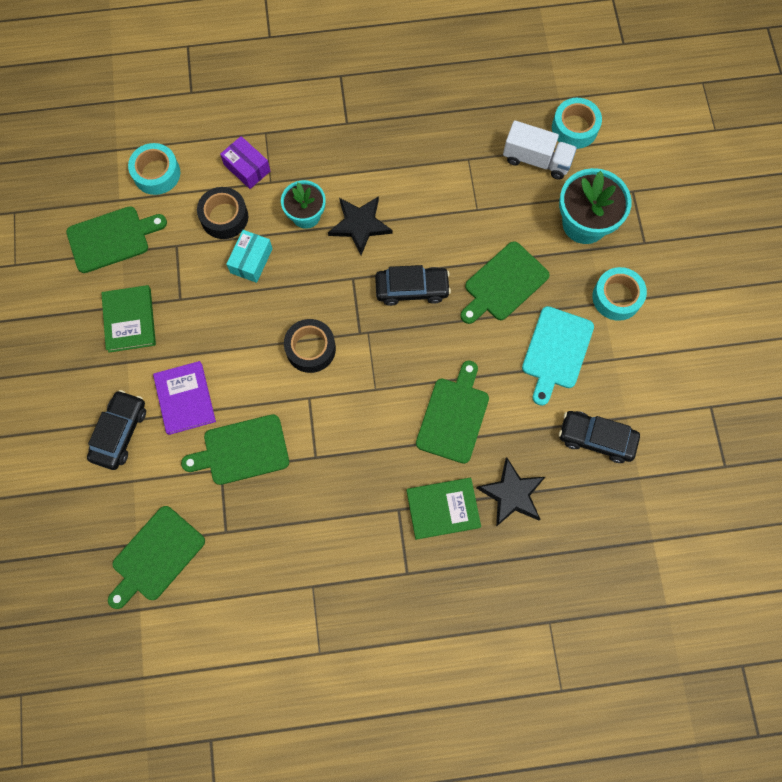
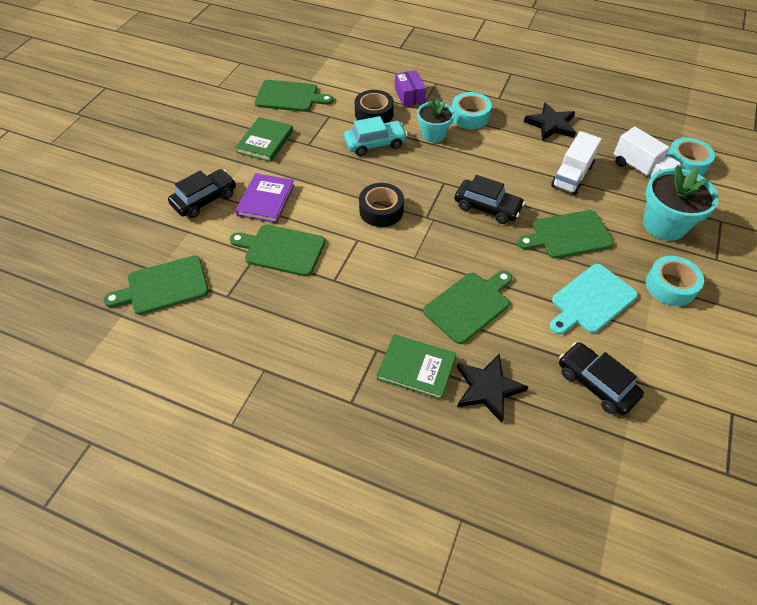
camera: 30 degrees right, 20 degrees down
(156, 173) = (346, 76): turquoise tape -> turquoise tape (470, 116)
(251, 261) = (375, 143): turquoise box -> turquoise car
(360, 225) = (471, 155): black star -> black star (551, 124)
(473, 203) = (572, 176): none -> white truck

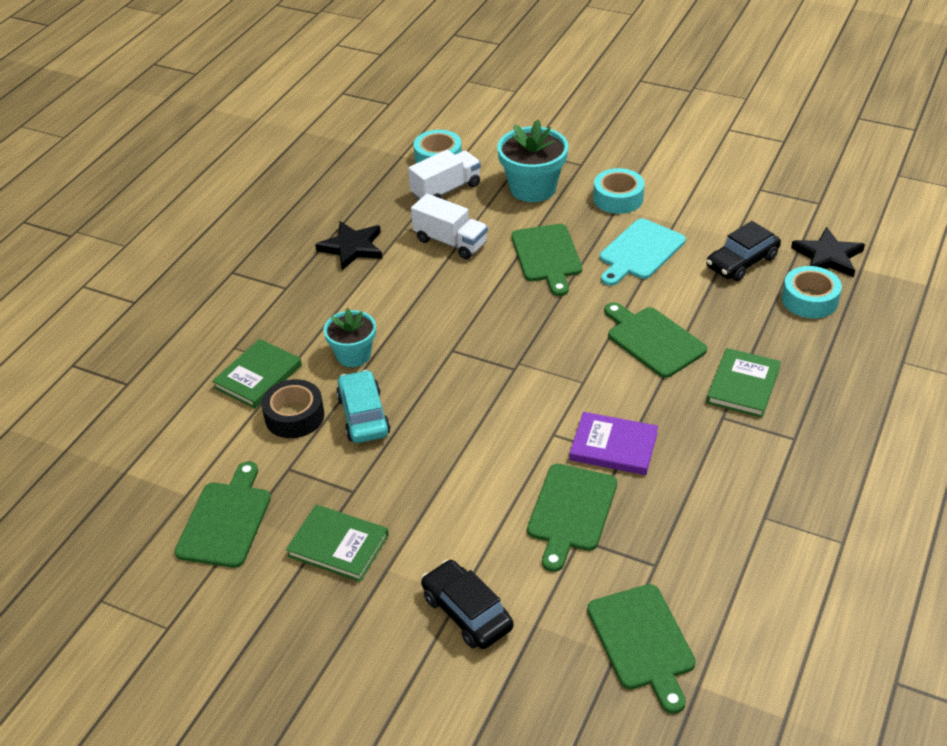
camera: 85 degrees left, 10 degrees down
(266, 200) = (473, 535): purple book -> purple book (613, 446)
(381, 210) = (500, 411): black tape -> none
(409, 95) = (258, 376): purple box -> green book
(470, 116) = (320, 318): turquoise tape -> turquoise tape (809, 300)
(487, 207) = (500, 315): black car -> none
(487, 388) = (759, 334): black star -> black star (827, 256)
(591, 300) = (640, 252): turquoise cutting board -> turquoise cutting board turned 75 degrees clockwise

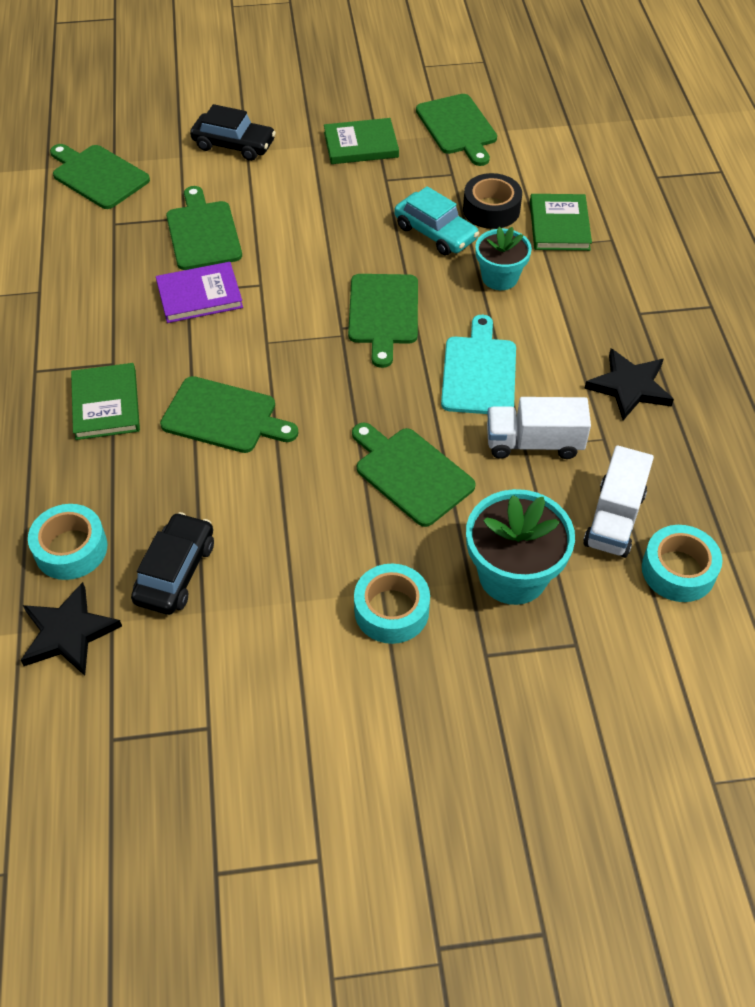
camera: 145 degrees right, 10 degrees up
(471, 365) = (383, 313): none -> green cutting board
(640, 252) = (308, 530): turquoise cutting board -> turquoise cutting board (479, 372)

